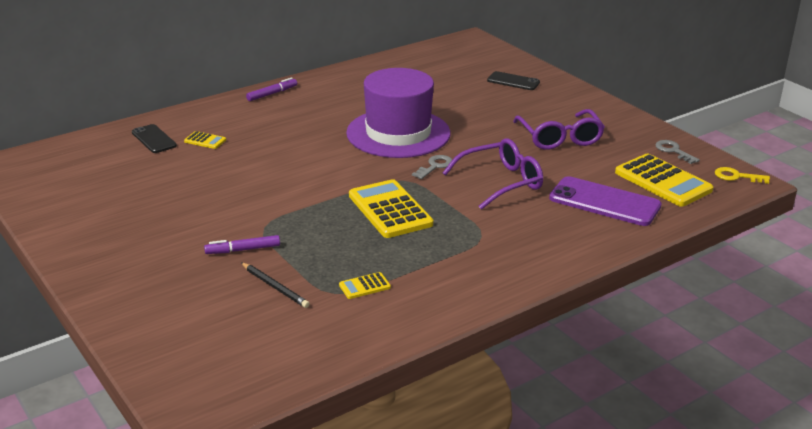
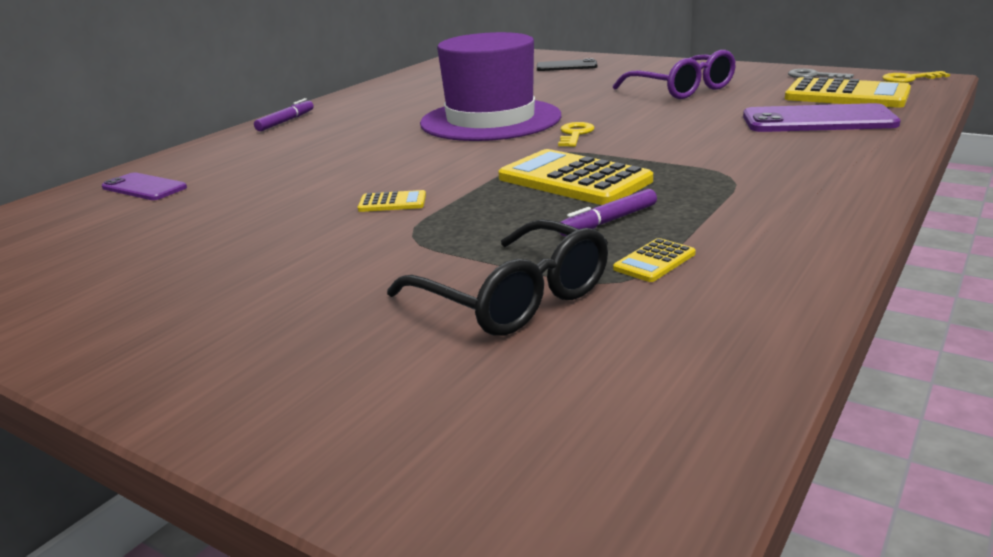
camera: 20 degrees left, 5 degrees down
(154, 139) = (144, 187): black phone -> purple phone
(205, 141) = (228, 174): yellow calculator -> yellow calculator (392, 202)
(243, 250) = (406, 268): purple marker -> purple marker (608, 221)
(275, 287) = (514, 298): black pencil -> black glasses
(435, 166) = (575, 134): grey key -> yellow key
(501, 182) = (675, 130): purple glasses -> none

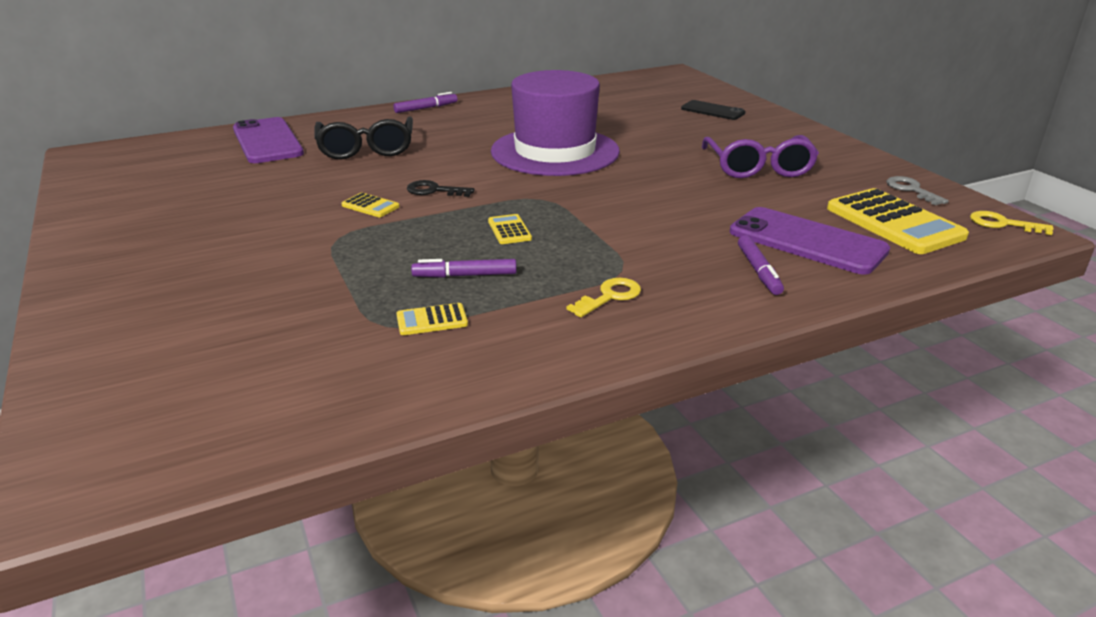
camera: 30 degrees right, 5 degrees up
(144, 187) = (267, 141): purple phone -> purple phone, size x1.69
(435, 174) = (434, 191): none -> black key
(514, 298) = (308, 310): black glasses -> black glasses (366, 149)
(574, 180) = (509, 230): yellow calculator -> yellow calculator, size x0.45
(575, 134) = (587, 187): yellow key -> yellow key (609, 297)
(828, 146) = (758, 271): none -> purple marker

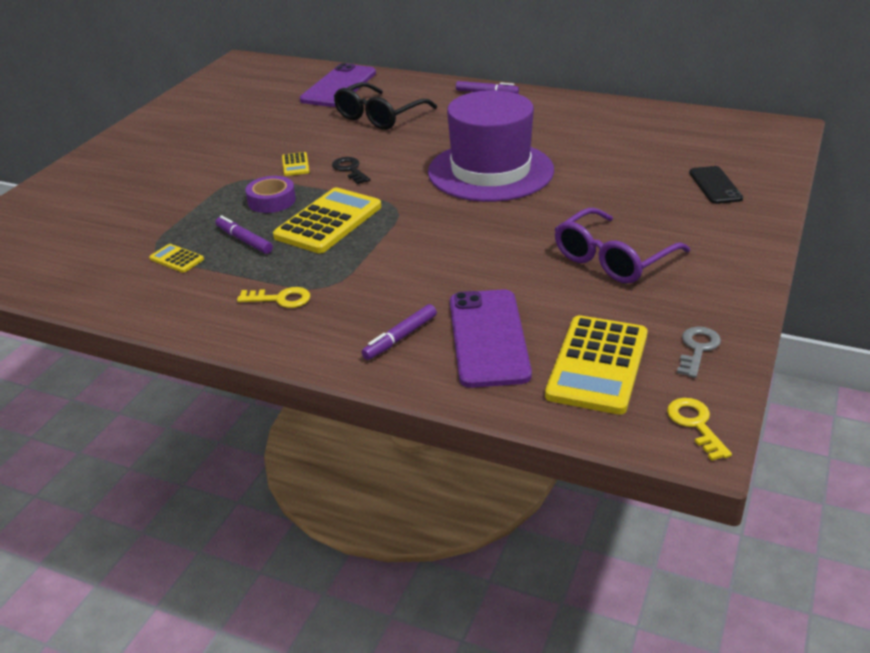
camera: 50 degrees right, 5 degrees up
(415, 238) = (271, 201): none -> purple tape
(509, 230) = (328, 222): yellow calculator -> yellow calculator, size x2.21

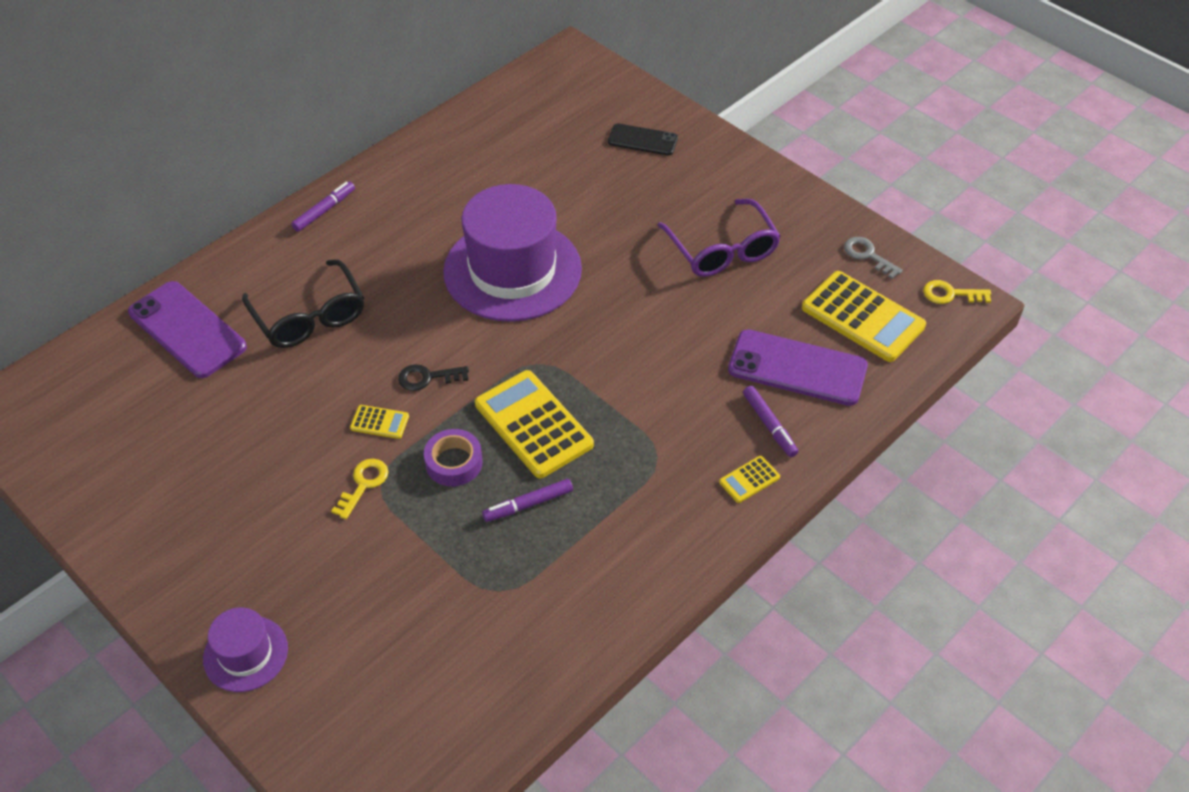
camera: 70 degrees left, 15 degrees up
(78, 177) = (245, 653): none -> purple hat
(176, 259) = (532, 572): yellow calculator -> yellow calculator (749, 480)
(280, 299) = (661, 497): yellow key -> yellow key (363, 484)

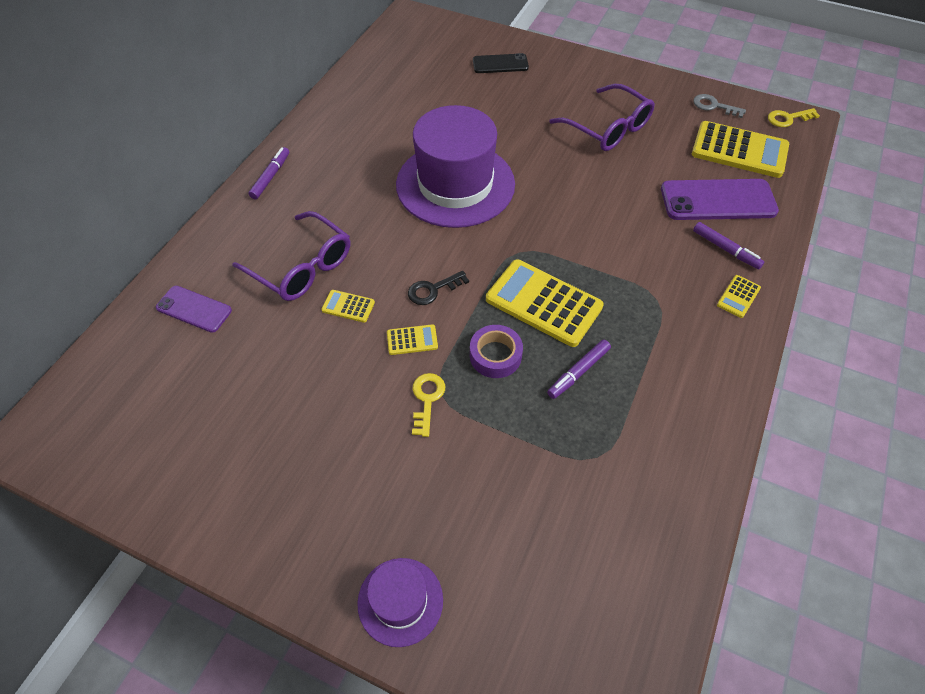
camera: 20 degrees left, 5 degrees up
(187, 330) = (194, 309): purple phone -> purple phone, size x0.59
(309, 316) = (302, 267): black glasses -> purple glasses
(334, 370) = (348, 306): none -> yellow calculator

